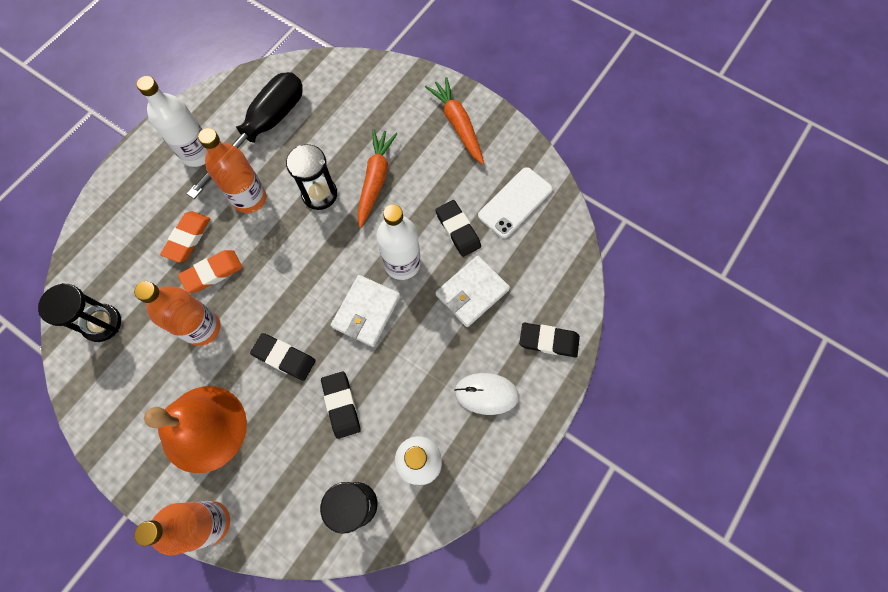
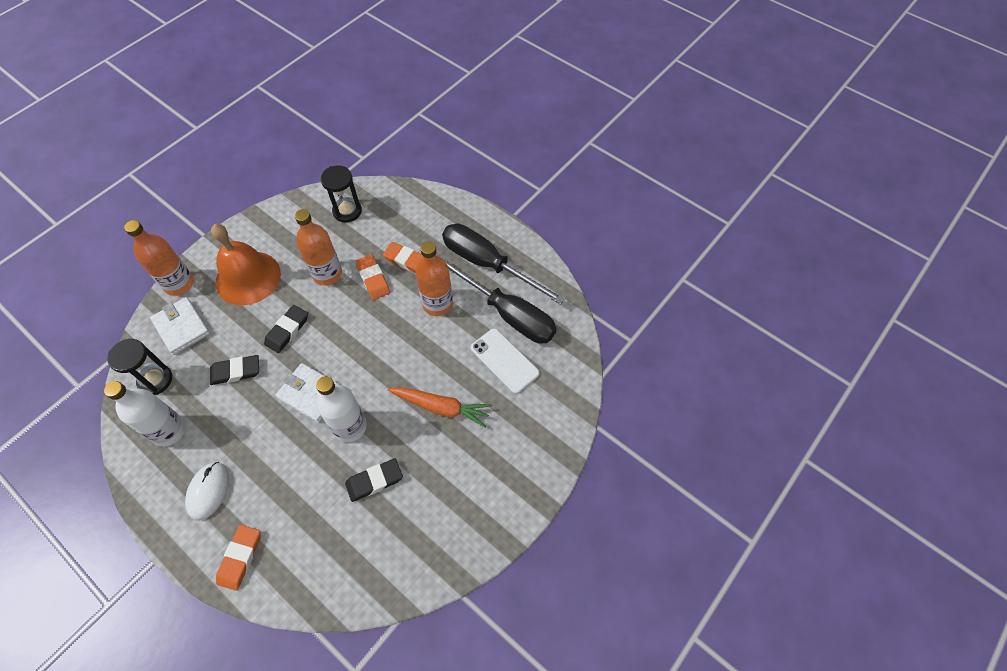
camera: 95 degrees right, 10 degrees down
(197, 153) = (488, 264): white bottle -> black screwdriver
(319, 194) = (433, 359): black hourglass -> none
(457, 124) = (496, 492): orange carrot -> none
(472, 292) = (307, 488): white wallet -> white wallet (182, 327)
(515, 202) = (394, 543): white phone -> white phone (504, 361)
(548, 341) = (240, 557): black eraser -> orange eraser

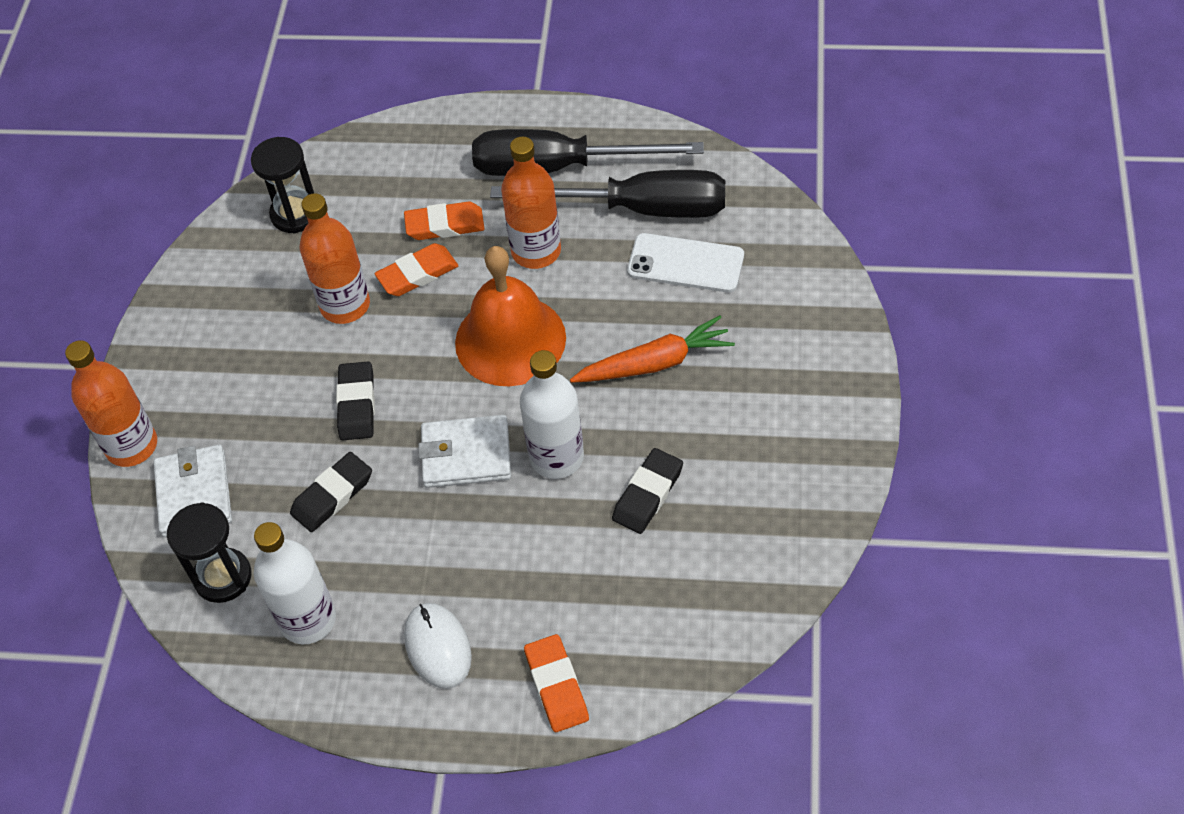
camera: 30 degrees left, 5 degrees down
(182, 327) = (194, 494): white wallet -> white wallet turned 60 degrees clockwise
(248, 277) = (231, 377): orange bell -> orange bell (510, 340)
(373, 279) = (417, 273): orange eraser -> orange eraser turned 60 degrees counterclockwise

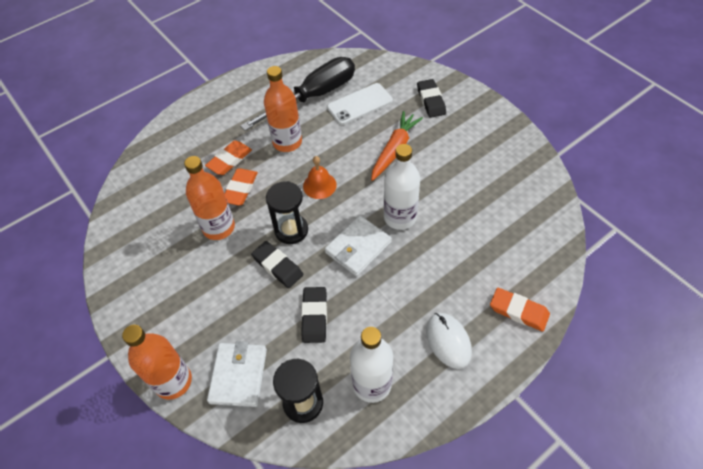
camera: 45 degrees left, 0 degrees up
(194, 494) = (238, 376): white wallet -> white wallet turned 60 degrees clockwise
(295, 214) = (143, 206): black hourglass -> black hourglass (291, 230)
(438, 647) = (448, 341): white mouse -> white mouse turned 45 degrees clockwise
(510, 340) = (319, 185): orange bell -> orange bell, size x0.50
(559, 167) = (257, 103): black screwdriver -> none
(648, 494) = (456, 202): black eraser -> black eraser (431, 100)

